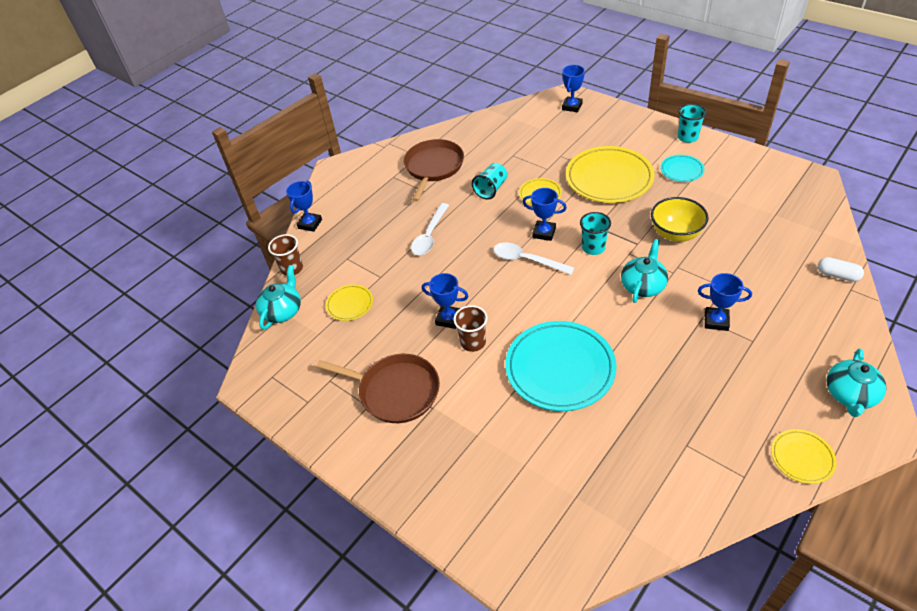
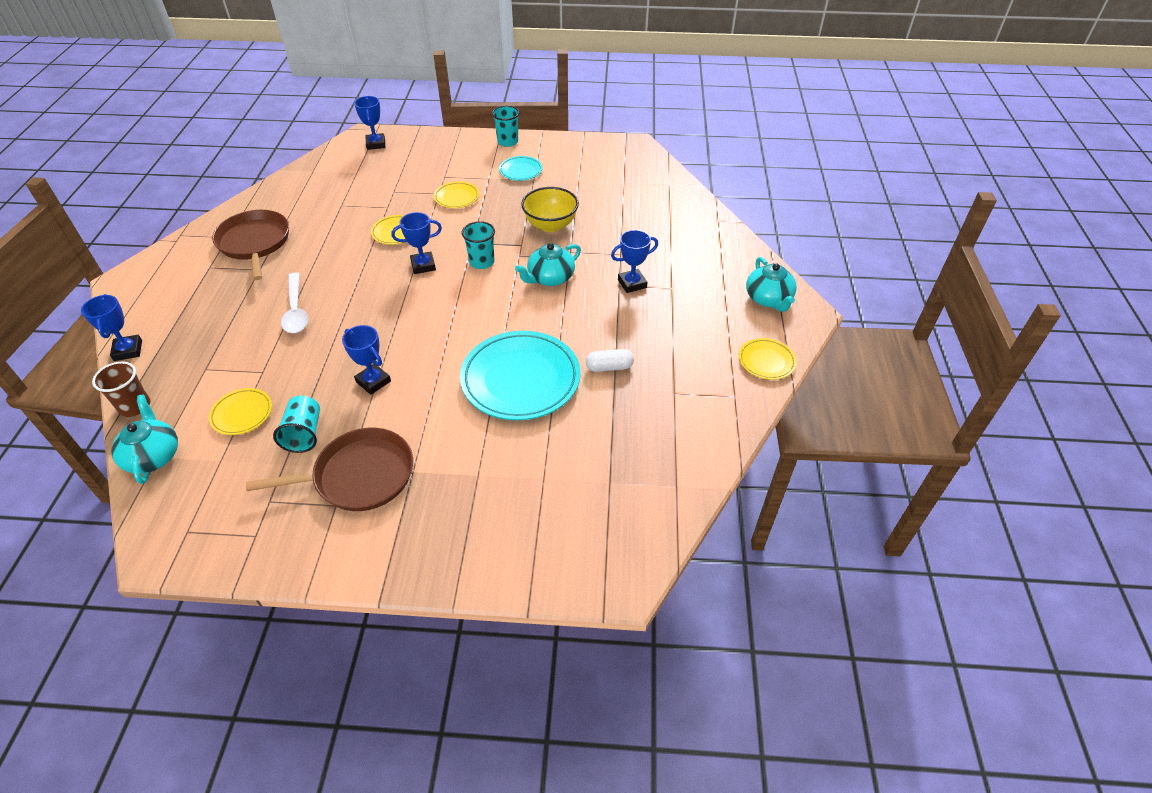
camera: 40 degrees left, 0 degrees up
(449, 319) = (373, 381): blue trophy -> blue trophy turned 60 degrees clockwise
(473, 342) = (415, 392): brown cup -> none
(491, 189) = (338, 244): turquoise cup -> turquoise cup (304, 434)
(527, 260) = (422, 296): white spoon -> none
(609, 178) = (456, 197): yellow plate -> yellow plate, size x0.49
(643, 285) = (550, 278): turquoise teapot -> turquoise teapot turned 120 degrees counterclockwise
(837, 275) = (701, 213): white capsule -> white capsule (609, 367)

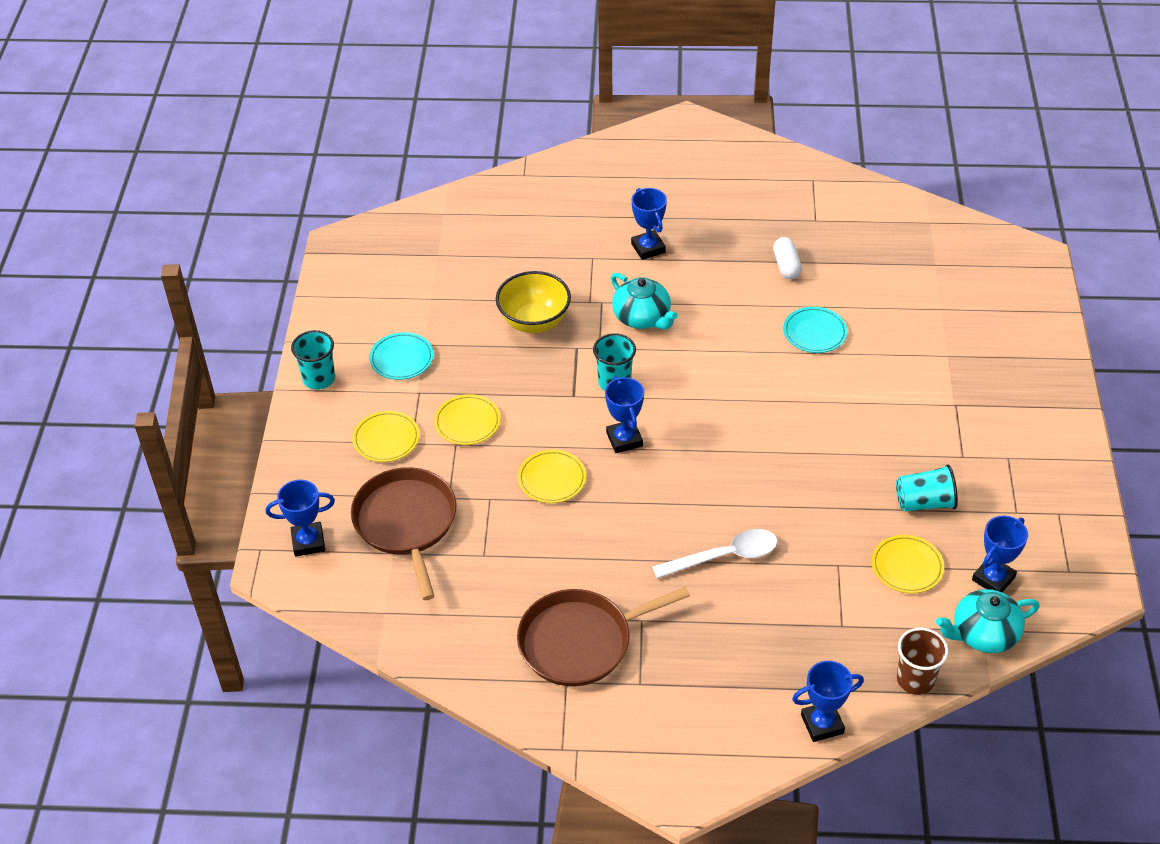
camera: 90 degrees left, 0 degrees up
(359, 476) = (969, 445): brown pan -> brown pan (406, 523)
(373, 381) = (837, 456): blue trophy -> blue trophy (993, 579)
(520, 379) = (814, 333): turquoise plate -> turquoise plate, size x0.49
(766, 361) = (762, 155): yellow plate -> yellow plate (386, 439)
(768, 299) = (666, 146): turquoise teapot -> none

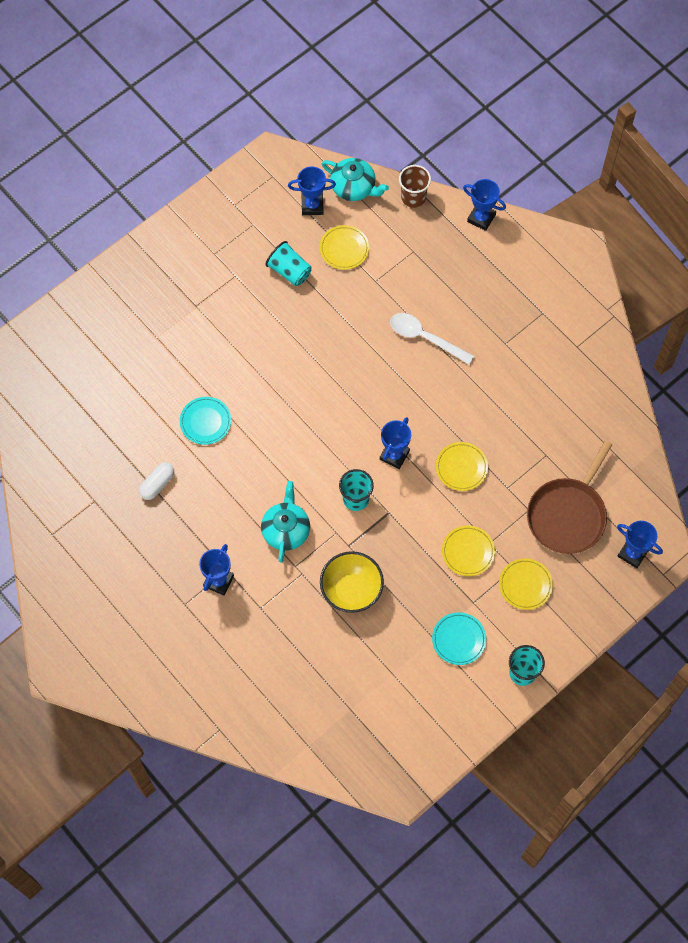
camera: 135 degrees left, 20 degrees up
(580, 641) = (548, 360): brown pan -> none

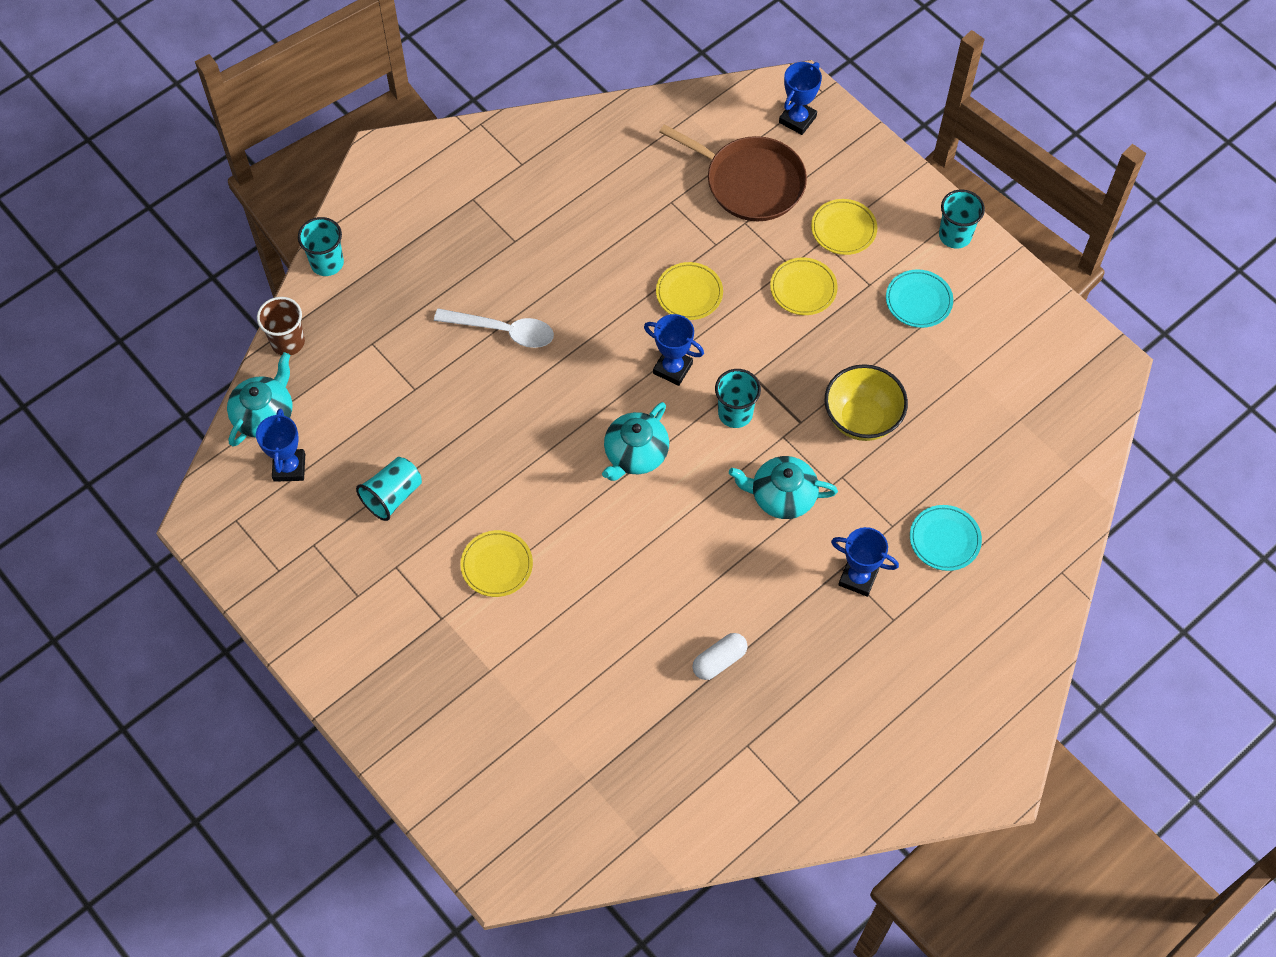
camera: 90 degrees left, 5 degrees down
(157, 484) = (719, 661): white capsule -> white capsule turned 75 degrees counterclockwise
(205, 422) = (624, 600): turquoise plate -> turquoise plate (944, 539)
(321, 429) = (635, 454): none -> turquoise teapot
(344, 249) = (362, 427): yellow plate -> yellow plate (497, 565)
(425, 337) = (503, 331): white spoon -> white spoon turned 105 degrees counterclockwise
(481, 218) = (327, 263): blue trophy -> turquoise cup

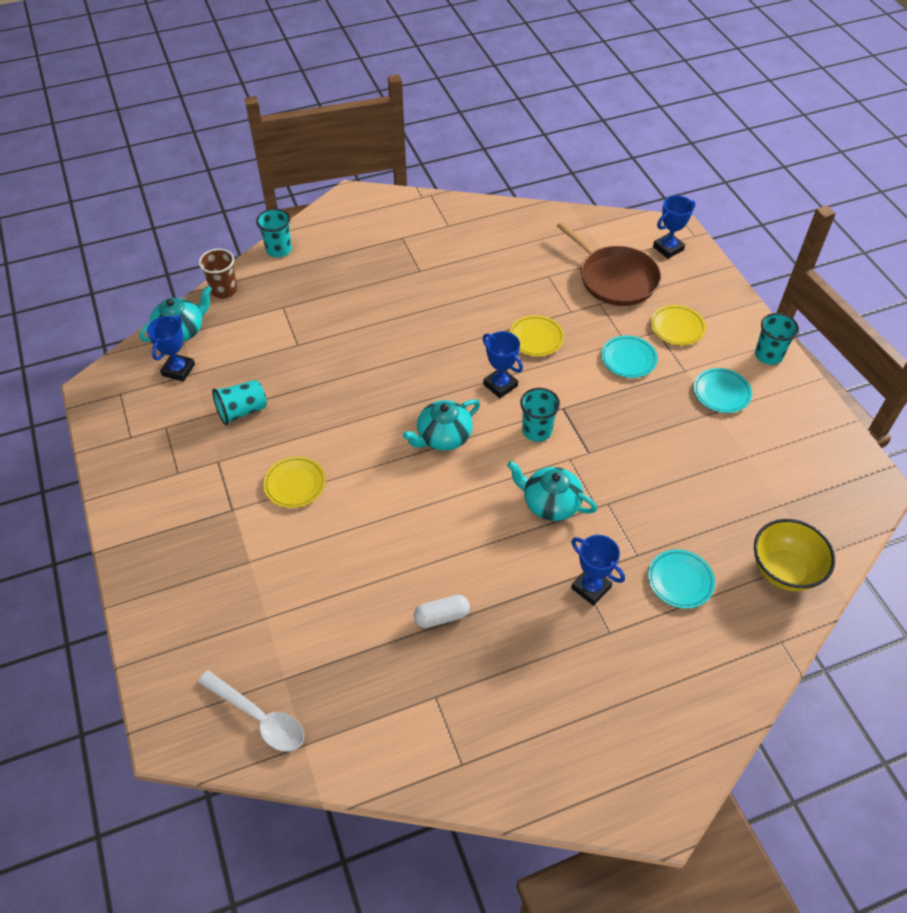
camera: 20 degrees right, 10 degrees down
(503, 331) = (382, 325): white spoon -> white spoon (259, 717)
(803, 289) = (628, 359): yellow plate -> turquoise plate
(862, 419) = (641, 465): yellow bowl -> yellow bowl (784, 570)

